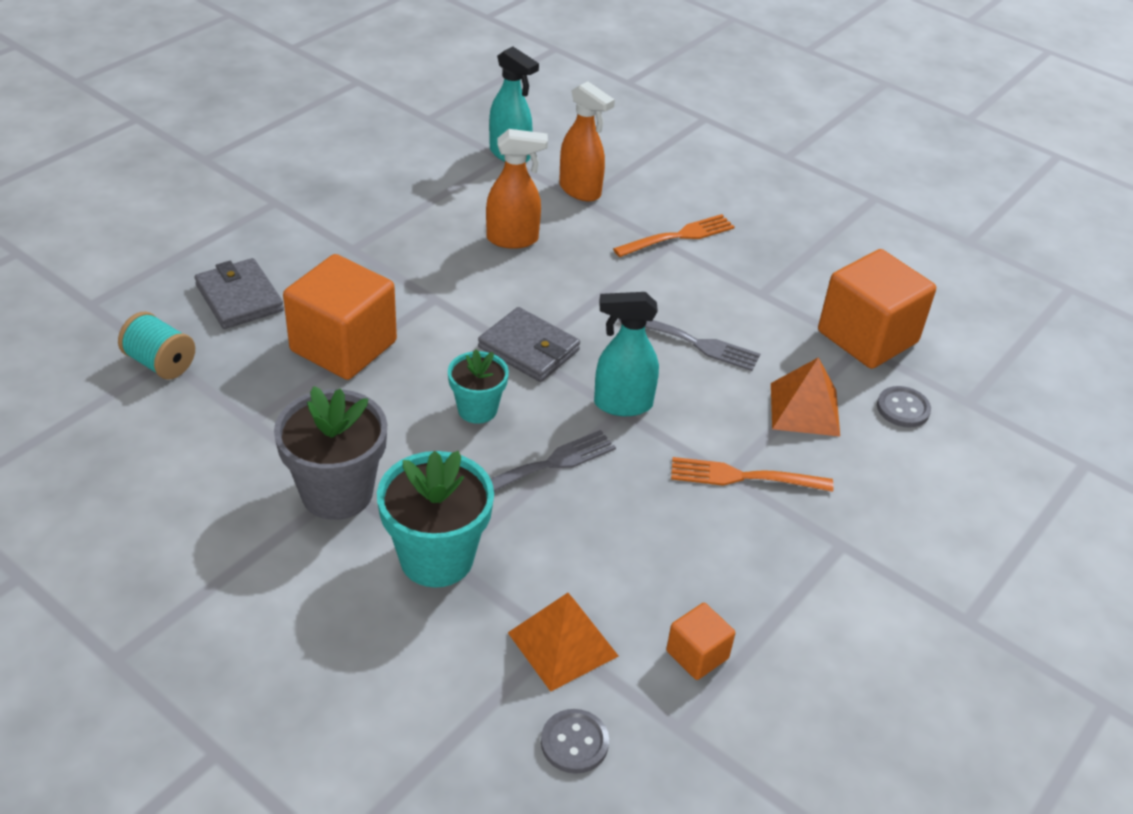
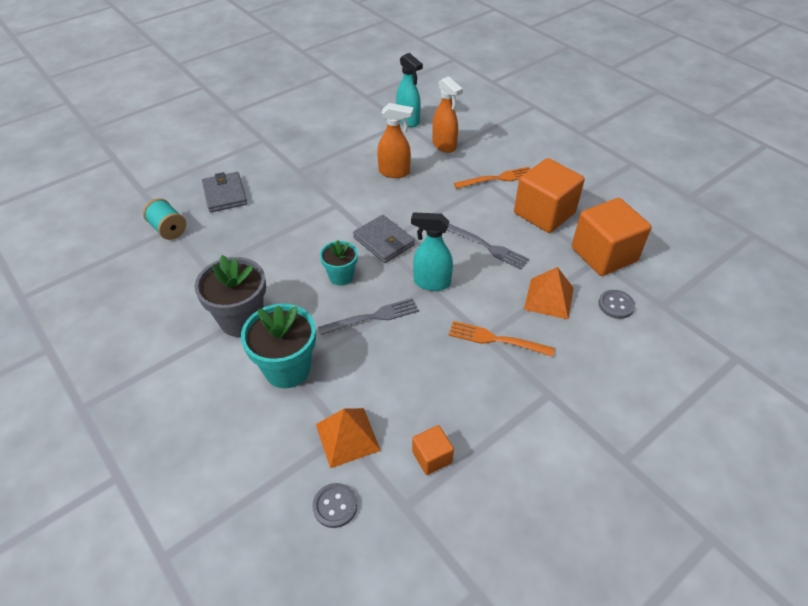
camera: 15 degrees right, 5 degrees up
(343, 346) = (274, 229): orange cube -> orange cube (544, 213)

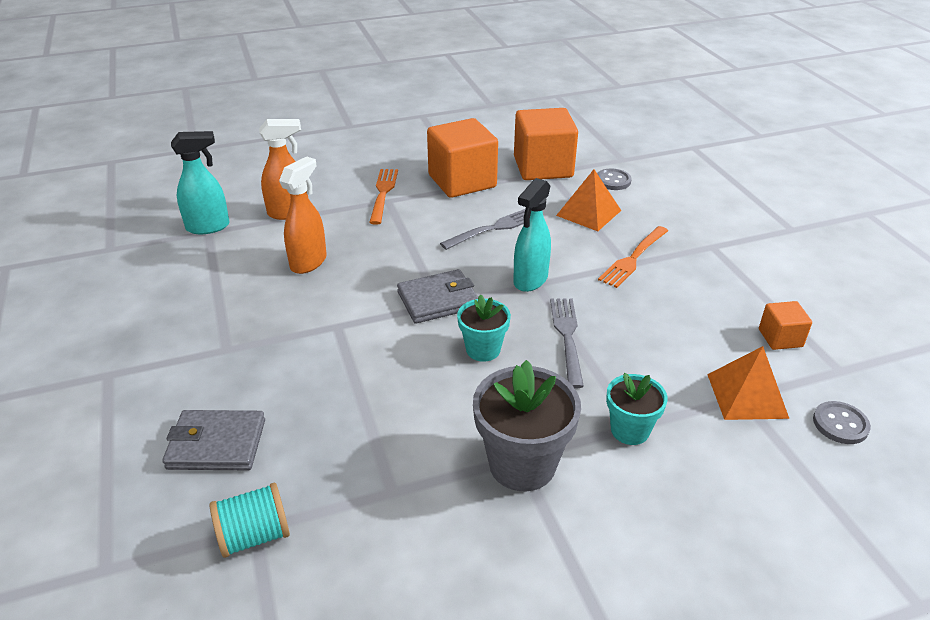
camera: 70 degrees left, 10 degrees down
(287, 369) = (630, 430): turquoise flower pot -> turquoise flower pot, size x0.60

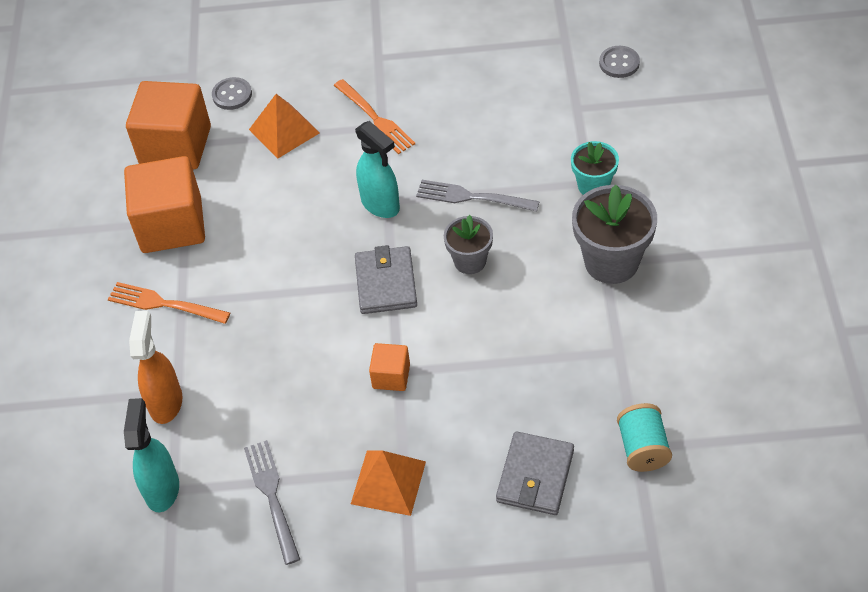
camera: 70 degrees left, 15 degrees up
(309, 262) = (278, 388): orange spray bottle -> none
(483, 349) = (470, 261): turquoise flower pot -> grey flower pot
(494, 228) = (280, 215): grey fork -> grey fork (272, 497)
(747, 395) = (576, 104): orange pyramid -> orange pyramid (388, 482)
(780, 338) = (518, 59): orange cube -> orange cube (391, 376)

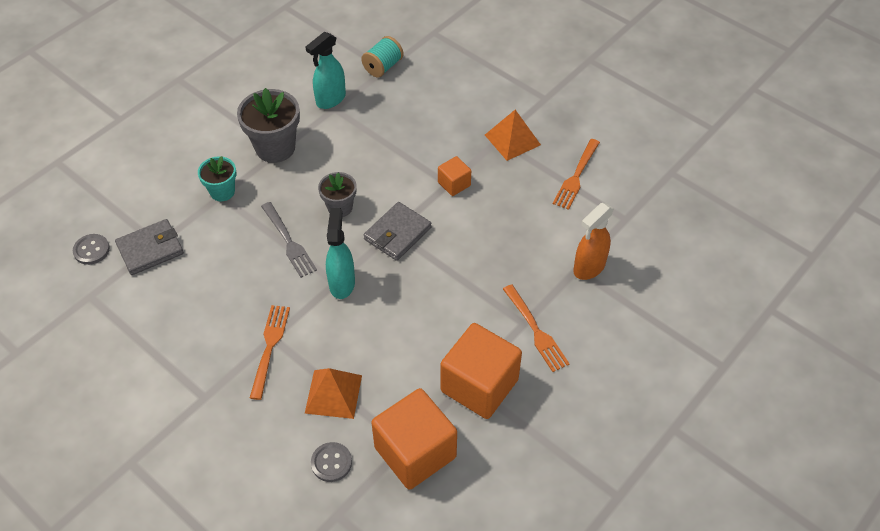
camera: 140 degrees left, 0 degrees up
(162, 489) = (631, 223): turquoise spray bottle -> turquoise spray bottle (330, 100)
(272, 497) = (576, 176): grey fork -> orange fork
(535, 476) = (443, 92): grey wallet -> grey wallet (150, 249)

